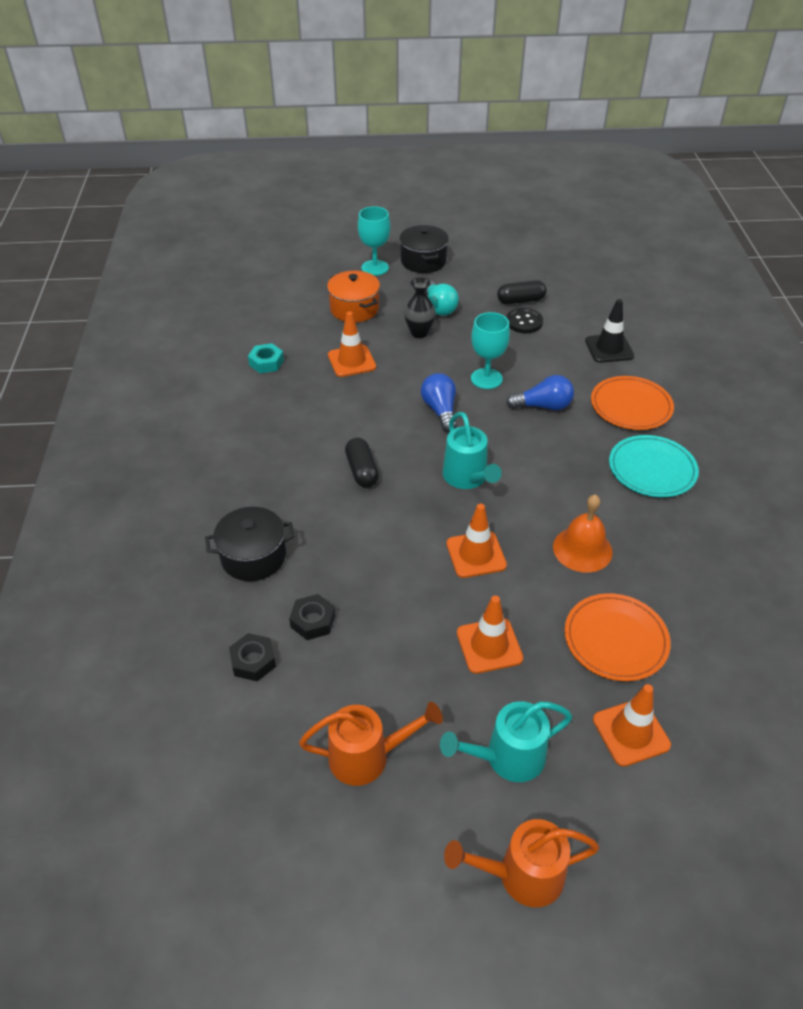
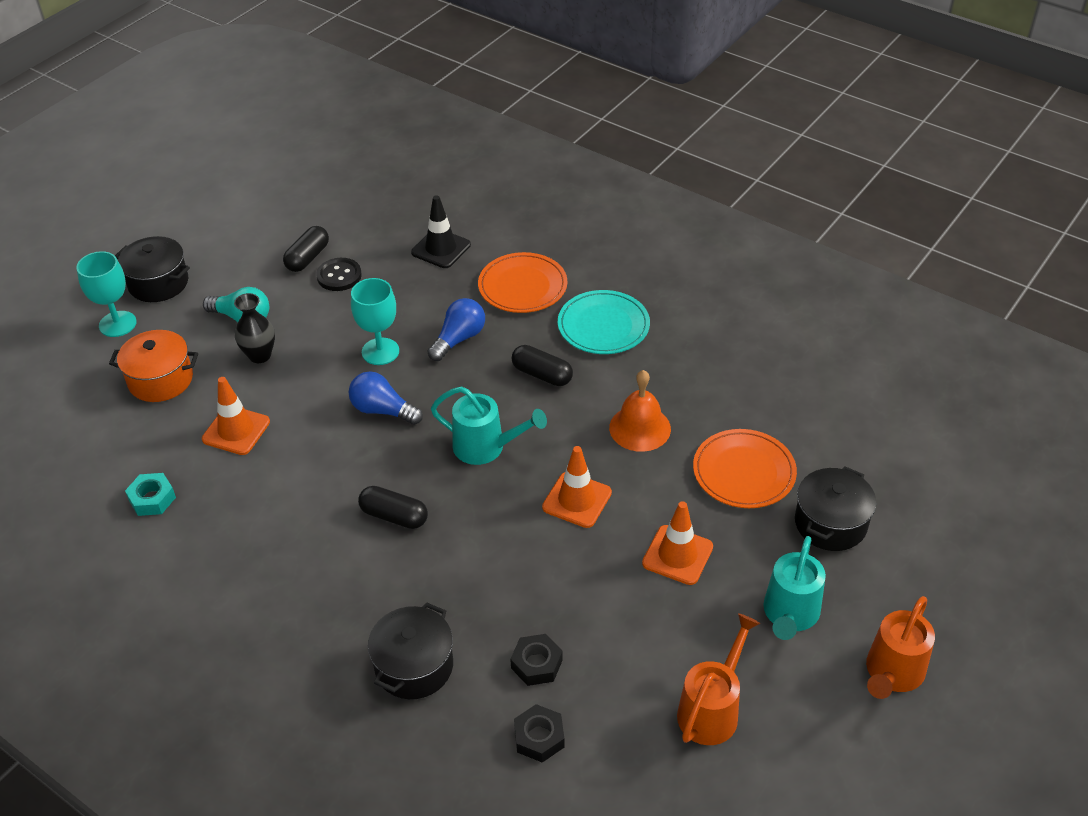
camera: 50 degrees left, 0 degrees up
(565, 466) = (542, 374): none -> black capsule
(631, 732) = (830, 523): orange traffic cone -> black pot

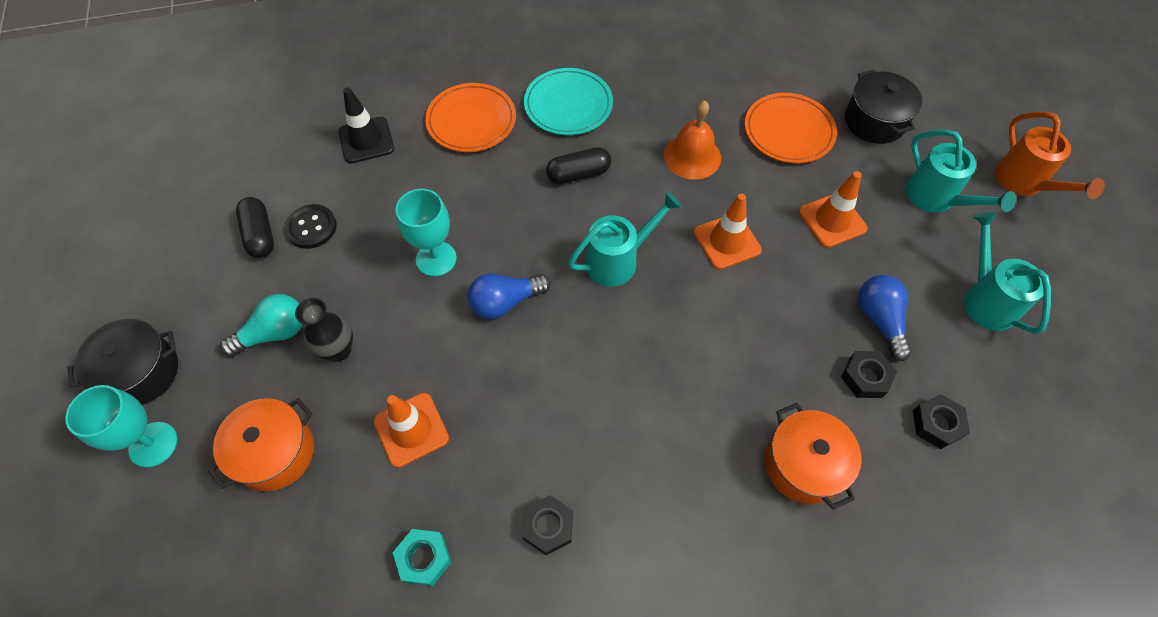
camera: 50 degrees left, 15 degrees up
(229, 547) = (548, 527): none -> black nut
(394, 516) = (631, 372): black capsule -> none
(414, 666) = (803, 465): black pot -> orange pot
(458, 339) = (482, 198): blue light bulb -> blue light bulb (879, 320)
(712, 709) = (985, 298): orange watering can -> turquoise watering can

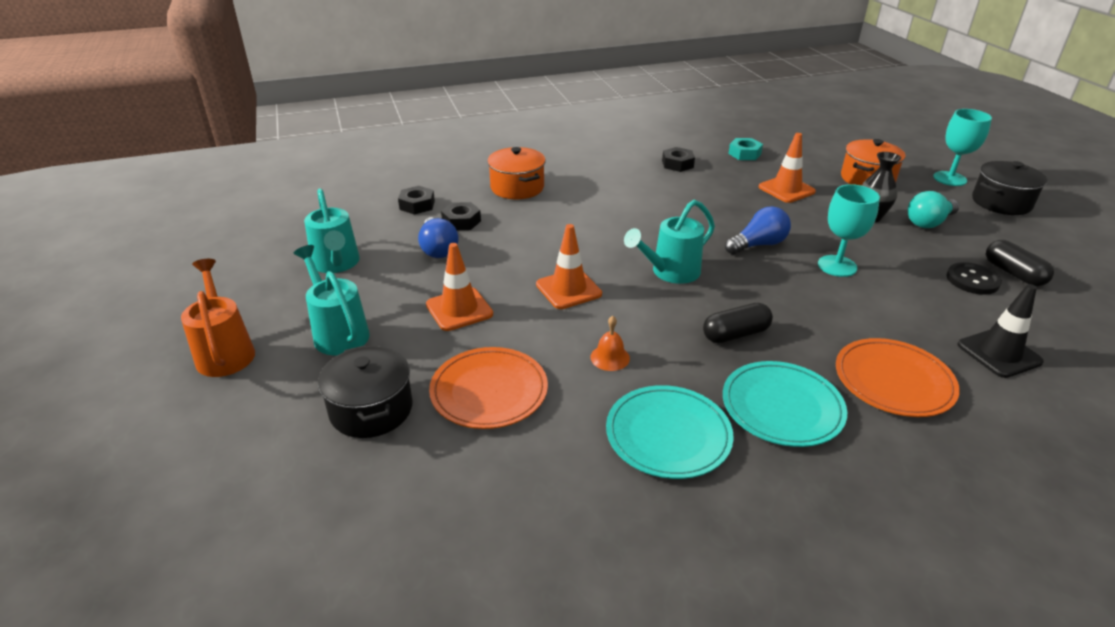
camera: 175 degrees right, 25 degrees down
(657, 89) = (668, 435): none -> turquoise plate
(692, 156) = (610, 357): orange bell -> orange bell, size x0.57

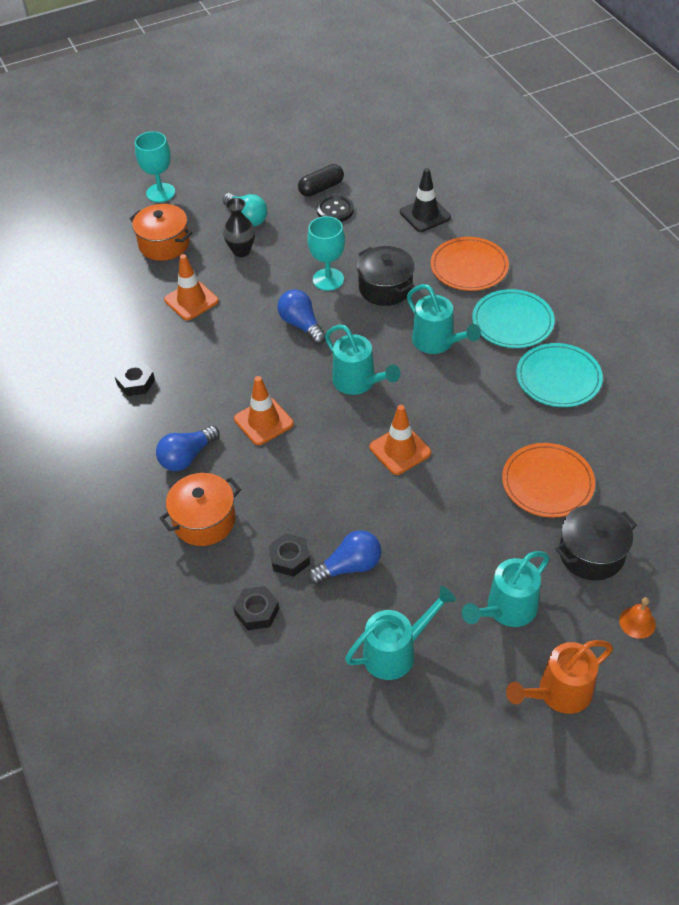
camera: 95 degrees left, 15 degrees up
(459, 309) = (449, 525): orange traffic cone -> orange traffic cone (263, 421)
(588, 182) = (187, 457): none -> blue light bulb
(610, 357) = (486, 414): orange bell -> orange bell (637, 622)
(735, 334) = (438, 342): black capsule -> turquoise watering can
(744, 154) = (107, 328): turquoise nut -> none
(1001, 202) = (205, 172): black pot -> black pot (385, 288)

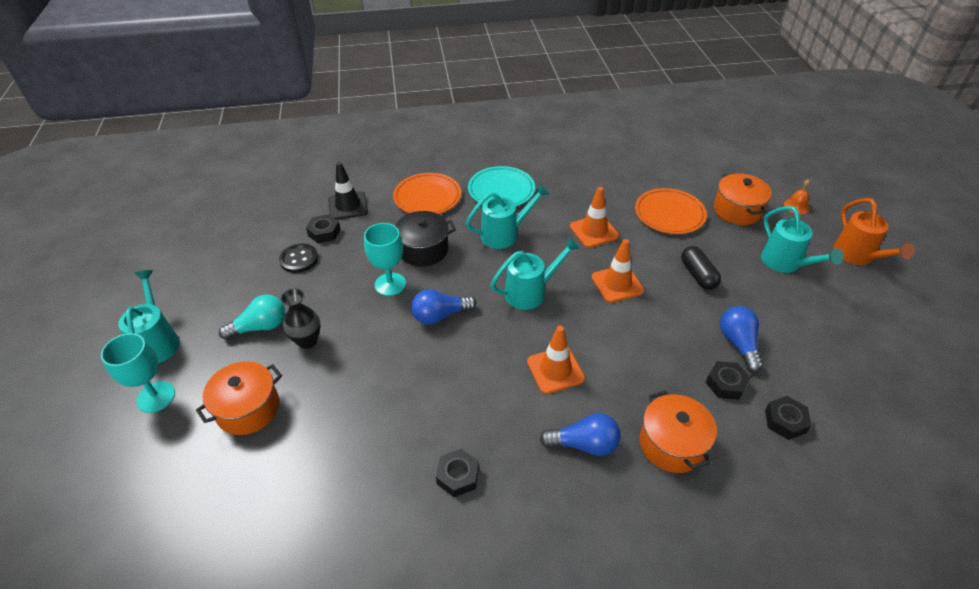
camera: 75 degrees left, 5 degrees down
(187, 457) = (584, 444): blue light bulb -> blue light bulb turned 60 degrees counterclockwise
(191, 300) = (356, 399): orange traffic cone -> orange traffic cone (594, 231)
(321, 188) = (260, 262): black capsule -> black capsule (698, 275)
(378, 213) = (324, 232): none -> black nut
(396, 651) = (826, 333): turquoise watering can -> turquoise watering can (158, 341)
(558, 378) = (569, 183): turquoise plate -> none
(591, 553) = (737, 210): black pot -> orange pot

